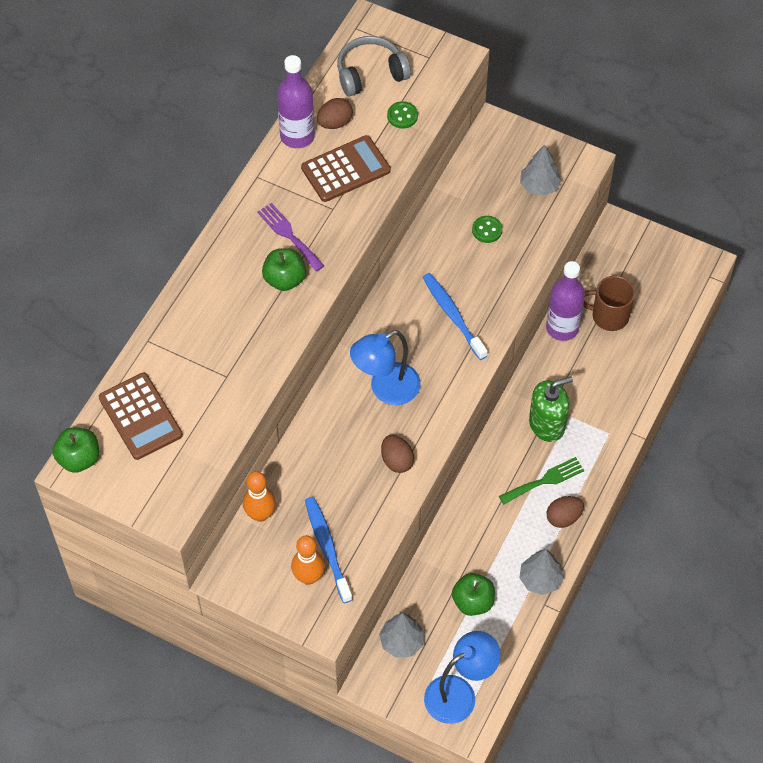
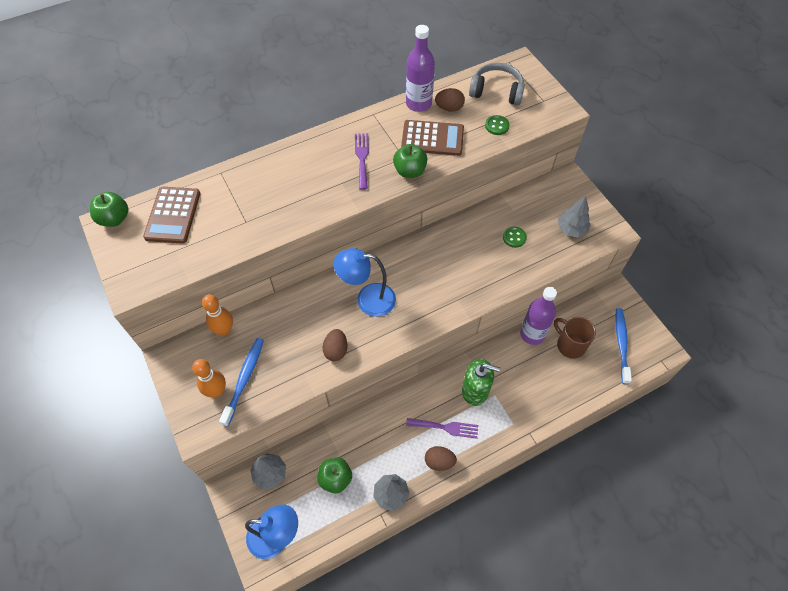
camera: 35 degrees right, 0 degrees up
(285, 279) = (335, 183): green apple -> green apple (410, 171)
(453, 315) = (449, 278): blue toothbrush -> blue toothbrush (621, 344)
(545, 480) = (445, 427): green fork -> purple fork

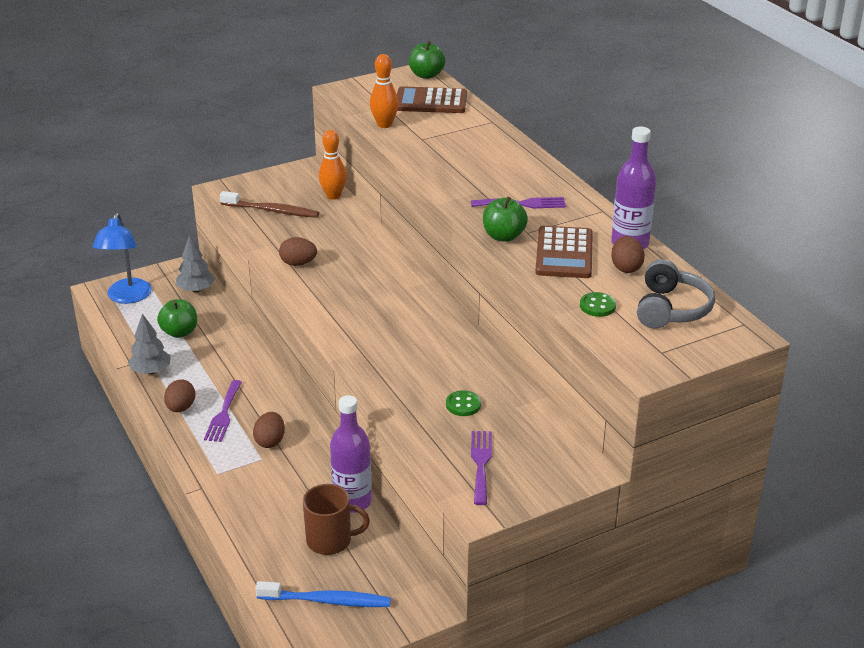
camera: 90 degrees right, 25 degrees down
(216, 391) = (261, 196): orange bowling pin -> orange bowling pin (384, 124)
(244, 379) = (272, 210): blue toothbrush -> brown toothbrush
(367, 299) = (365, 283): blue lamp -> none
(475, 391) = (270, 441): green soap dispenser -> brown egg
(570, 345) = (330, 540): brown mug -> brown mug turned 45 degrees clockwise
(571, 229) = (481, 463): grey tree -> purple fork

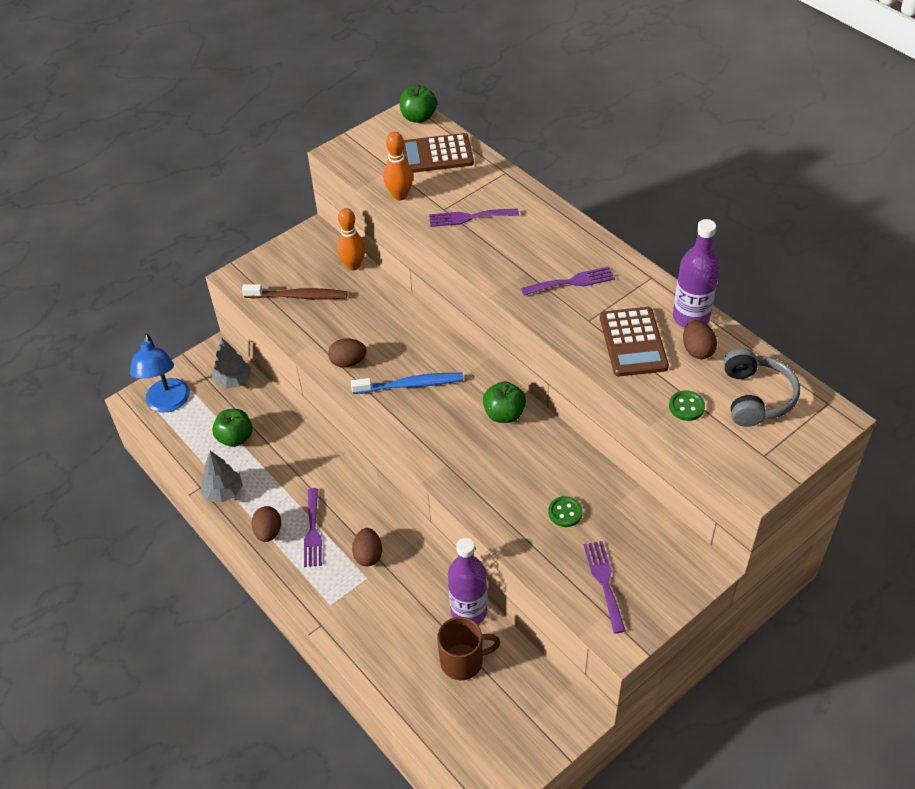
camera: 10 degrees left, 15 degrees up
(327, 601) = (482, 732): blue toothbrush -> blue toothbrush (410, 385)
(443, 147) = (469, 217): none -> purple fork
(503, 236) = (568, 330): green apple -> green apple (504, 414)

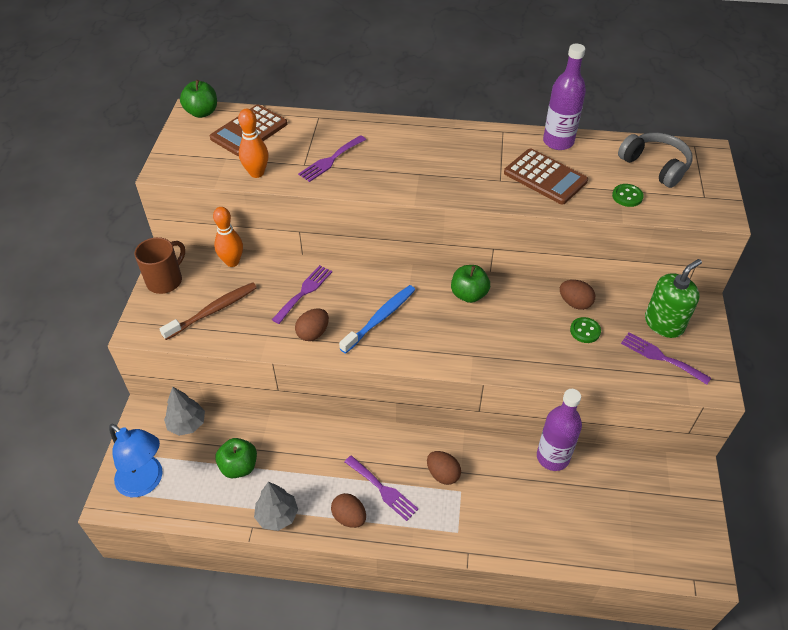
camera: 45 degrees left, 0 degrees up
(463, 661) = (589, 494): brown mug -> brown mug (165, 280)
(572, 282) = (457, 162): purple fork -> purple fork (304, 292)
(646, 558) = (664, 323): none -> green soap dispenser
(697, 350) = (587, 159): brown egg -> brown egg (575, 303)

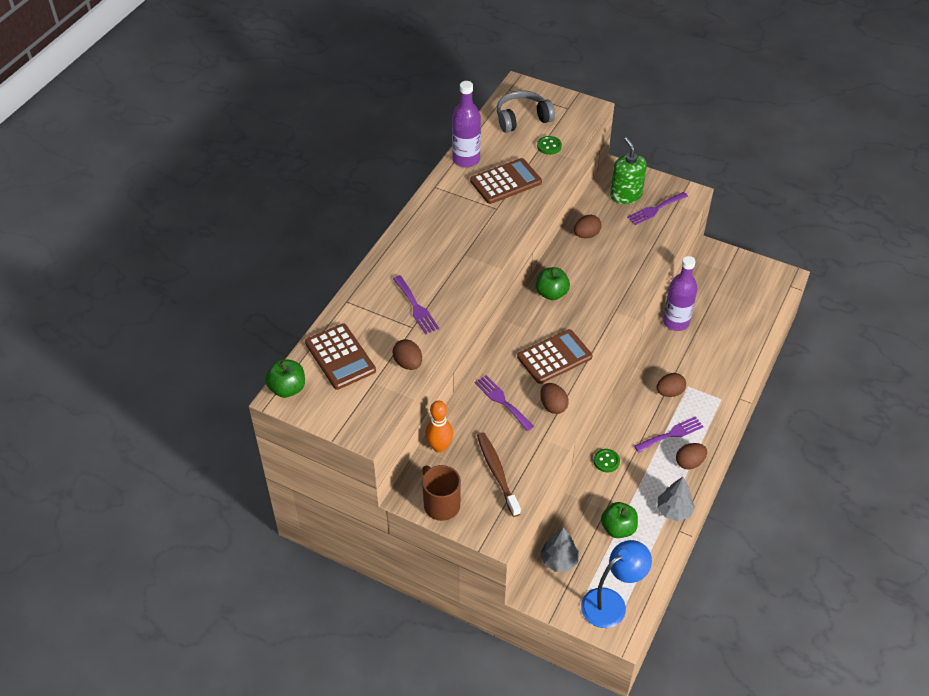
camera: 70 degrees left, 0 degrees up
(256, 173) = (408, 363): orange bowling pin -> brown egg
(380, 318) = (554, 357): blue toothbrush -> brown calculator
(585, 331) = (616, 239): green button -> green button (606, 461)

